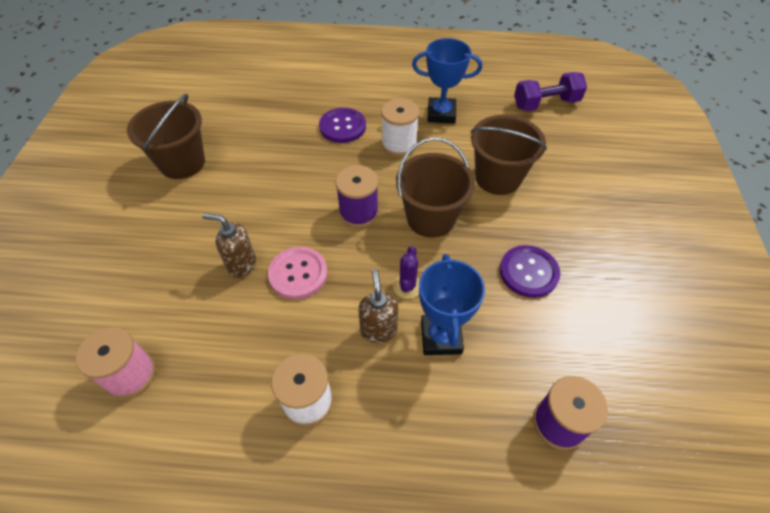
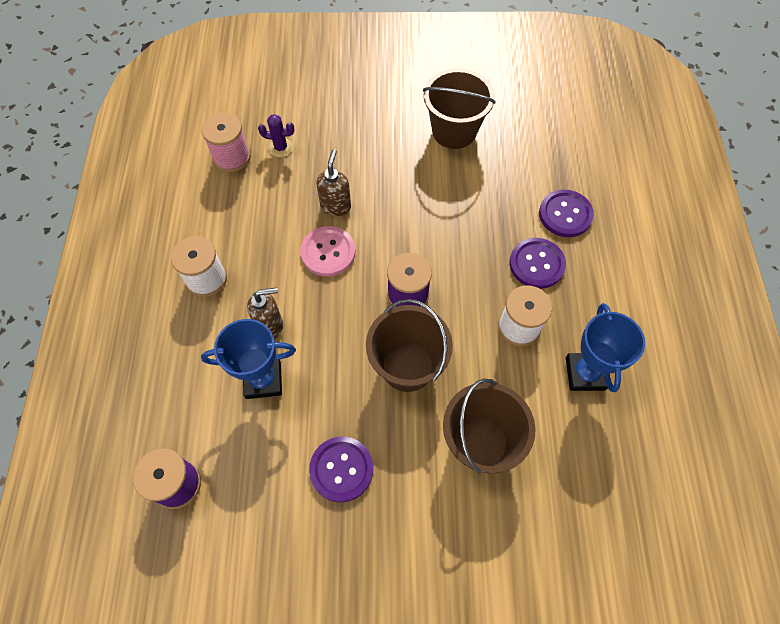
camera: 85 degrees right, 10 degrees up
(299, 104) = (565, 214): none -> purple button
(407, 286) = (318, 347): purple cactus -> purple cactus (280, 147)
(546, 104) = (641, 519): purple dumbbell -> none

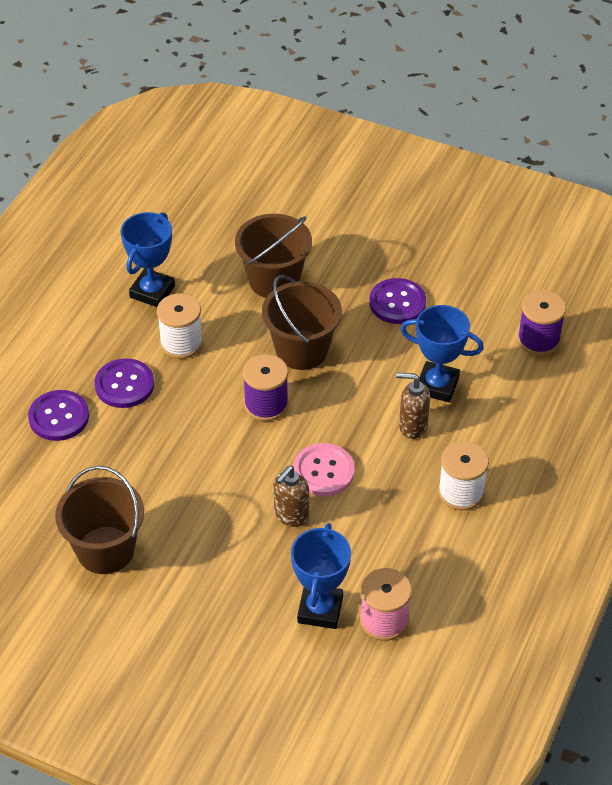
camera: 155 degrees left, 15 degrees down
(280, 147) = (320, 609): purple cactus -> blue trophy

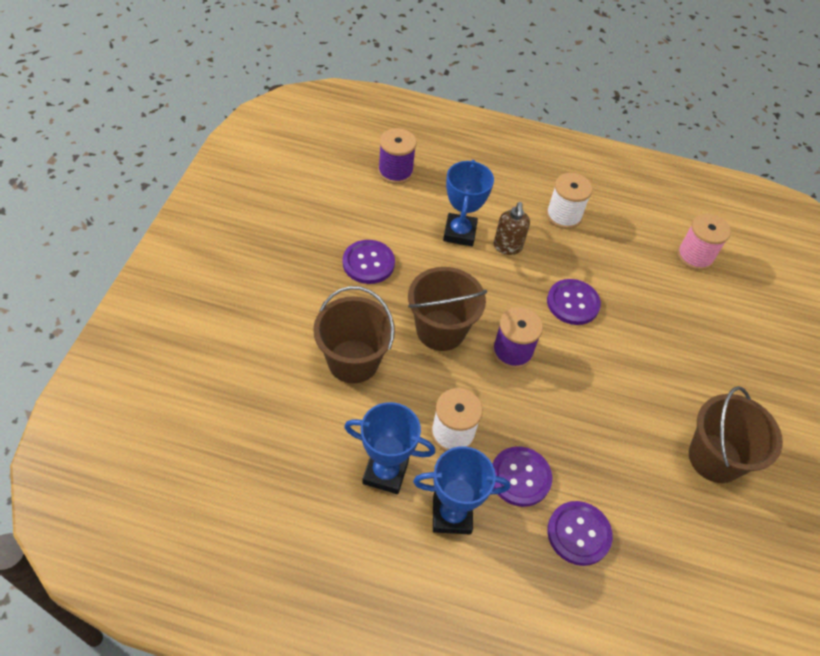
camera: 105 degrees left, 5 degrees up
(291, 515) = (625, 322): brown soap dispenser -> none
(320, 609) = (703, 295): blue trophy -> blue trophy (451, 515)
(323, 471) = (573, 303): pink button -> purple button

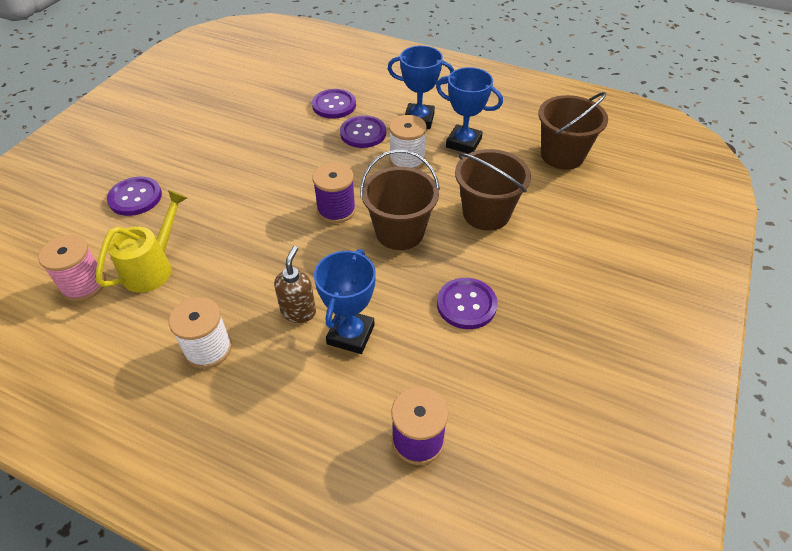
camera: 165 degrees left, 5 degrees down
(573, 303) = (255, 246): purple button -> purple button (135, 197)
(650, 275) = (153, 268): none -> yellow watering can
(714, 458) = (208, 131): brown bucket -> brown bucket (562, 155)

